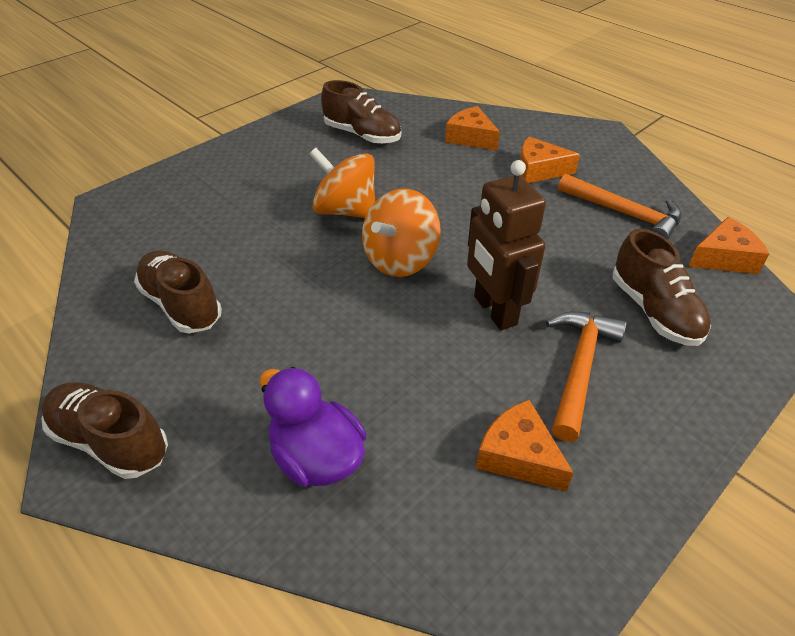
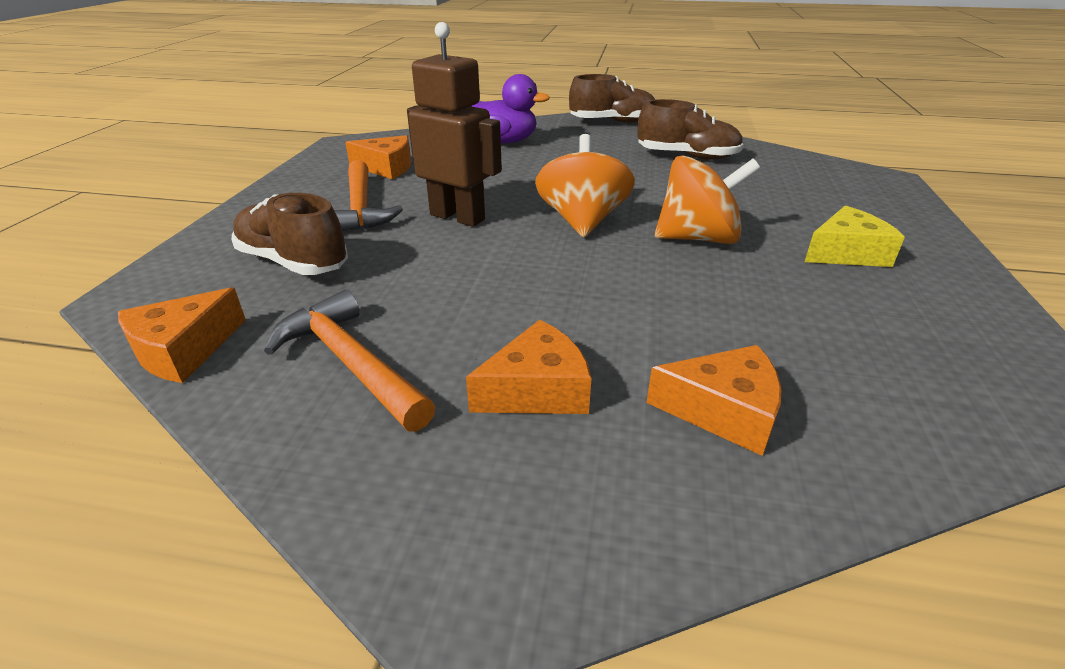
camera: 145 degrees right, 10 degrees down
(283, 167) = (846, 253): none -> yellow cheese
(362, 135) = (870, 334): brown shoe -> none
(624, 214) = (351, 363): orange hammer -> orange hammer turned 45 degrees clockwise

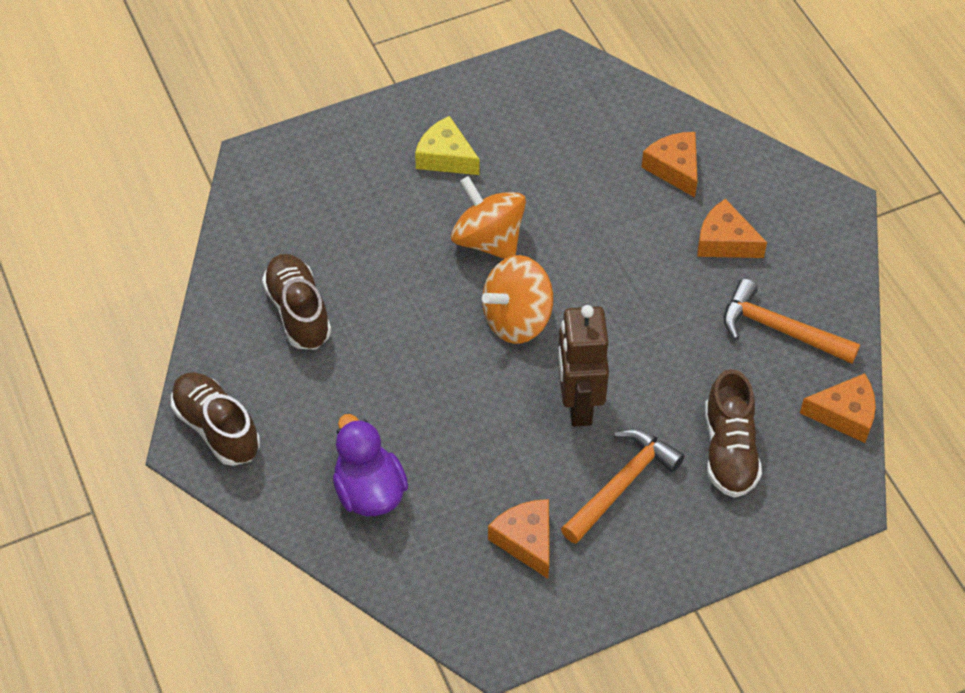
camera: 125 degrees left, 20 degrees up
(351, 363) = (780, 329): orange hammer -> orange hammer turned 105 degrees clockwise

